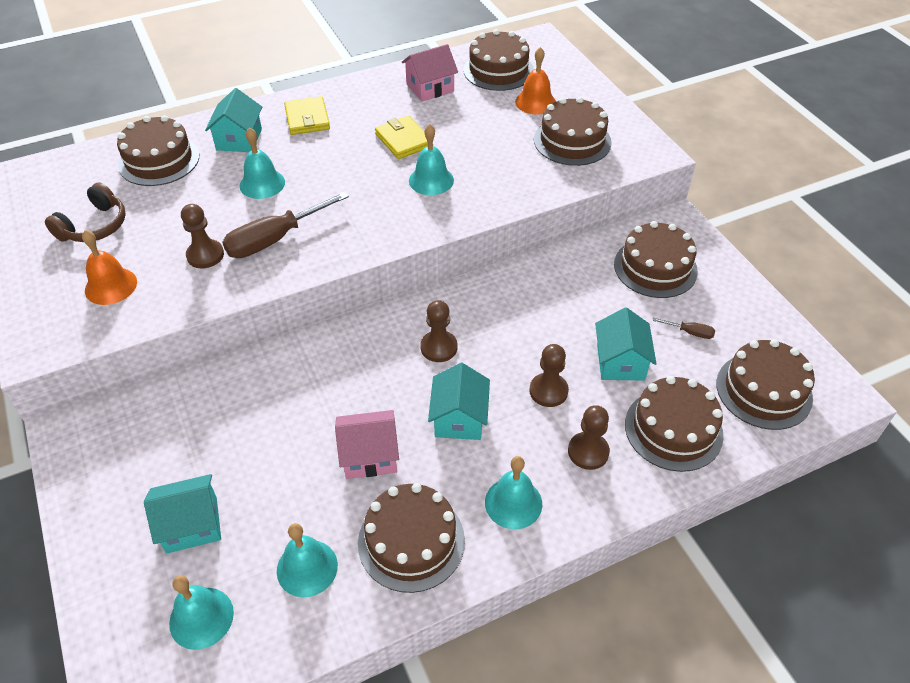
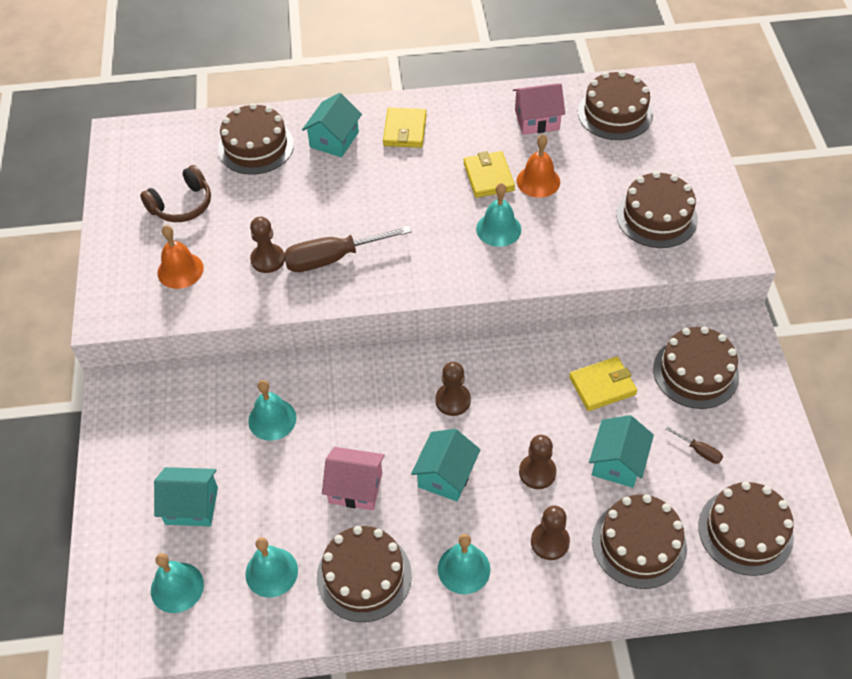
camera: 20 degrees right, 5 degrees up
(262, 184) = (340, 195): turquoise bell -> turquoise bell (272, 419)
(535, 102) = (638, 161): orange bell -> orange bell (538, 181)
(576, 299) = (602, 386): none -> yellow wallet

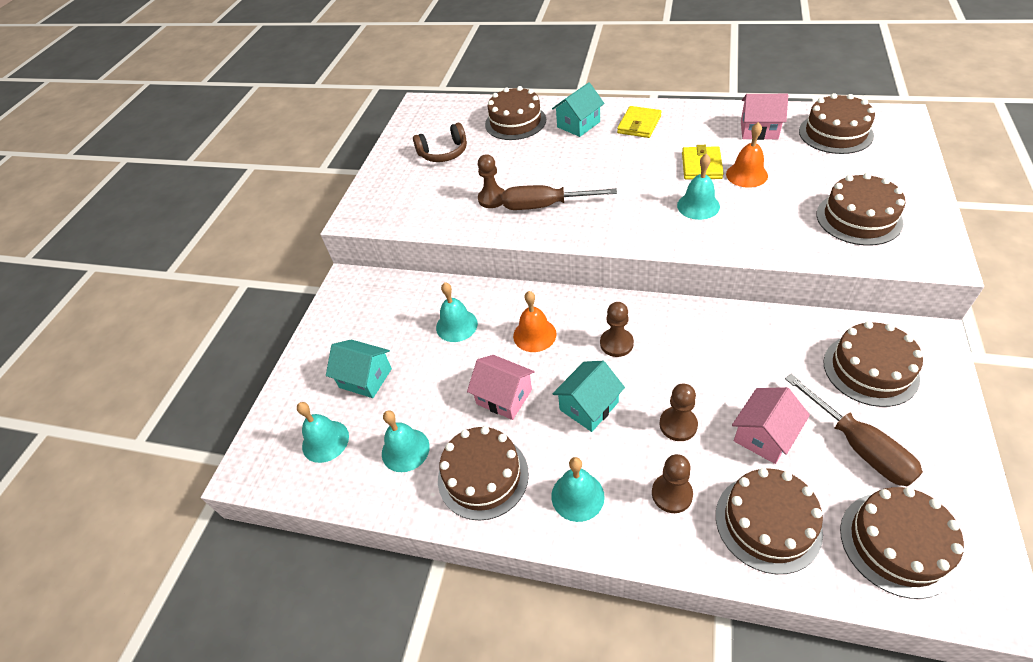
camera: 25 degrees right, 5 degrees down
(180, 270) = (422, 196): orange bell -> orange bell (534, 335)
(602, 386) = (766, 361): yellow wallet -> none
(617, 462) = (764, 435): turquoise house -> pink house
(699, 451) = (858, 446): brown screwdriver -> brown screwdriver, size x2.25

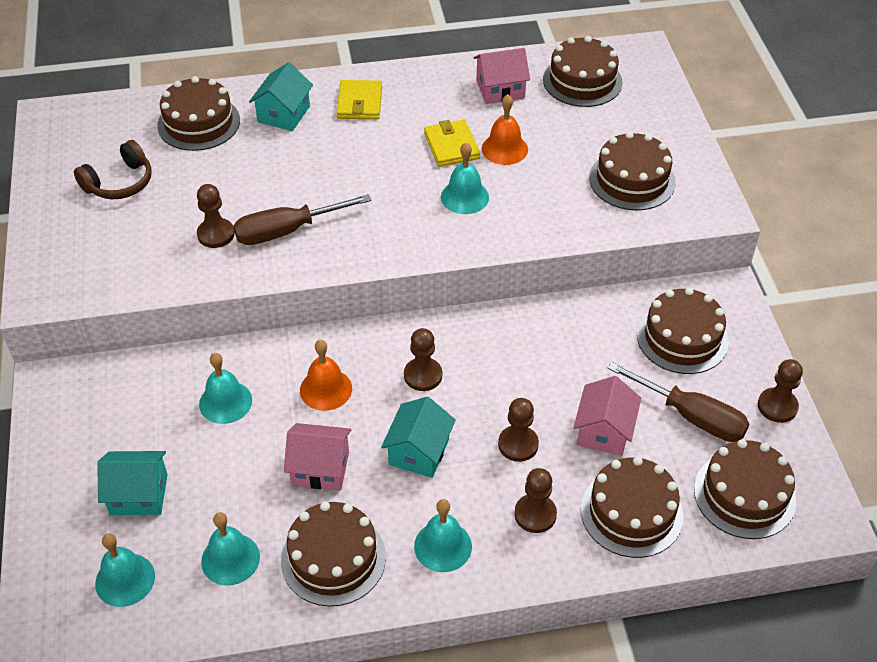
camera: 30 degrees left, 0 degrees up
(959, 462) = (777, 406): none -> brown pawn

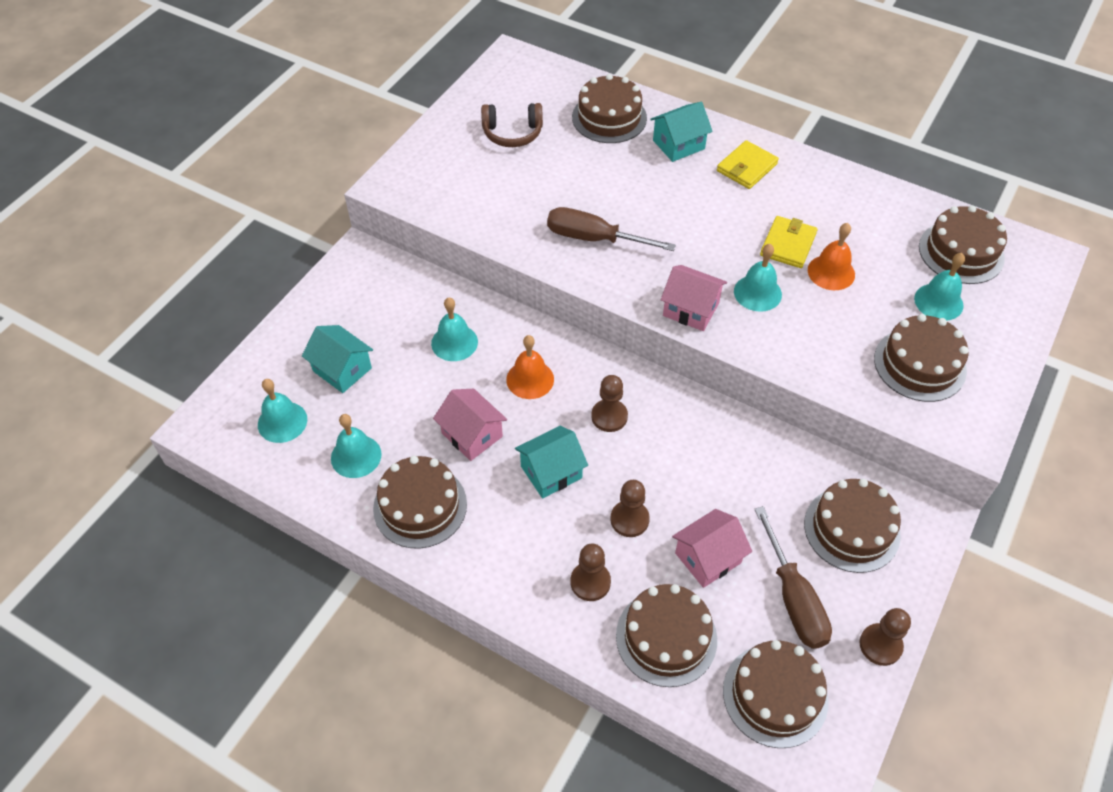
camera: 40 degrees right, 5 degrees up
(216, 234) = (541, 211): brown pawn -> none
(443, 546) = (501, 554): turquoise bell -> turquoise bell (938, 302)
(500, 89) = (877, 219): pink house -> pink house (690, 309)

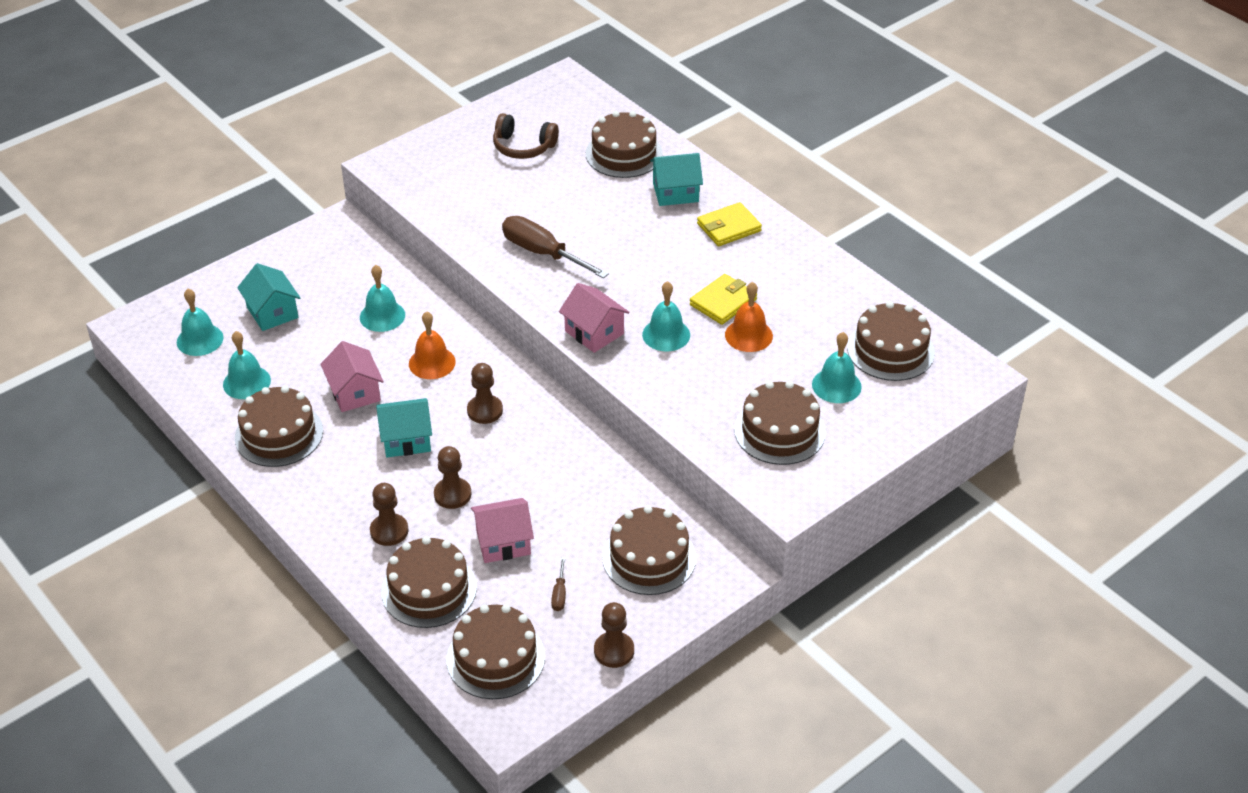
camera: 20 degrees right, 10 degrees down
(793, 598) = (559, 593): brown screwdriver -> brown screwdriver, size x0.44

